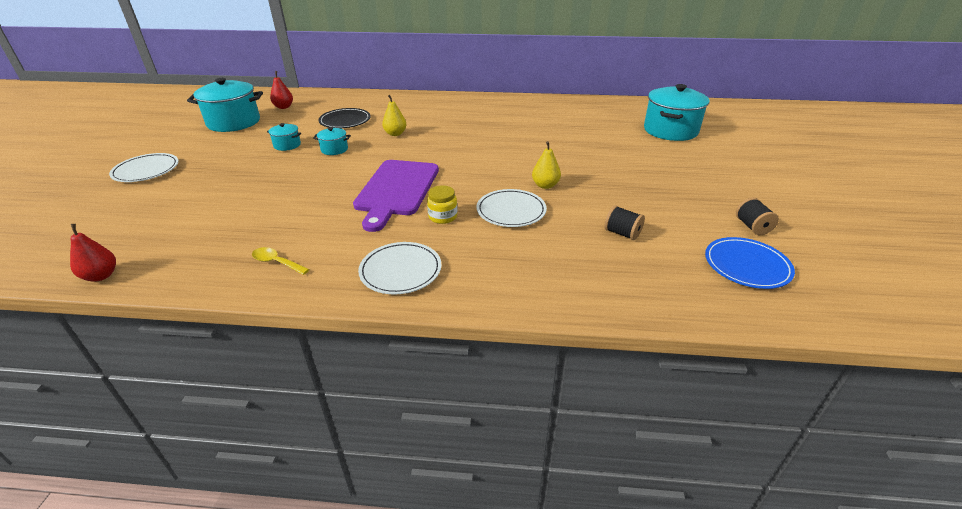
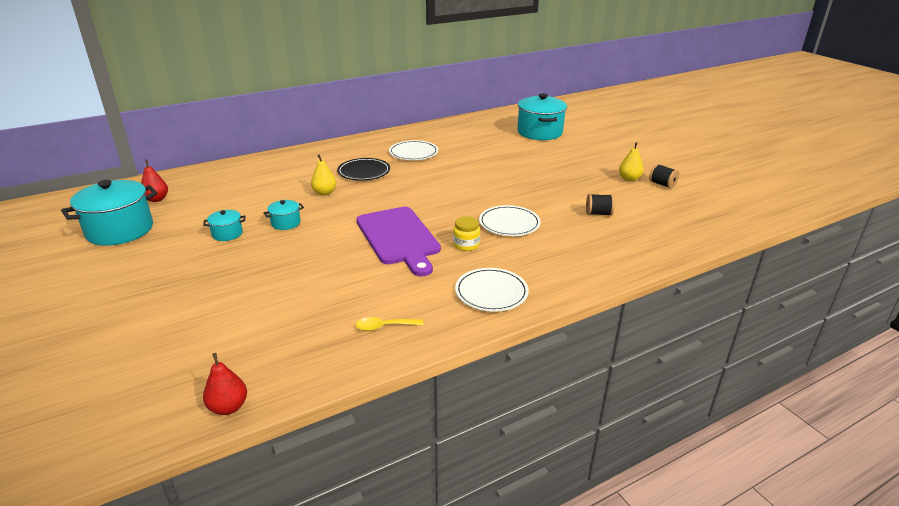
camera: 35 degrees left, 5 degrees down
(146, 170) = (94, 308): white plate -> white plate (413, 153)
(345, 121) = (253, 194): black plate -> black plate (364, 172)
(545, 185) = (508, 198): yellow pear -> yellow pear (629, 179)
(747, 265) = (685, 208): blue plate -> none

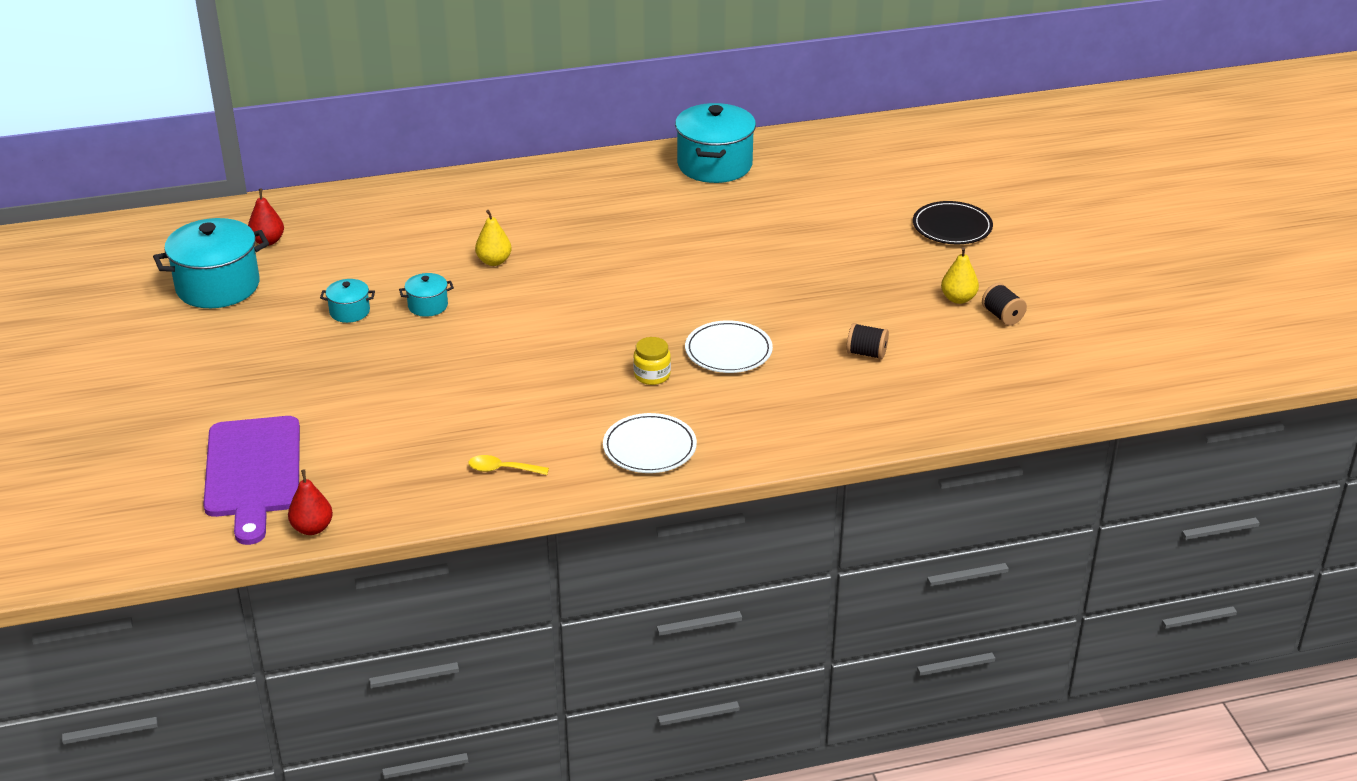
camera: 15 degrees right, 5 degrees up
(364, 172) = (562, 230): black plate -> black plate (952, 227)
(398, 238) = (567, 351): purple cutting board -> purple cutting board (253, 472)
(413, 153) = (651, 202): white plate -> none
(539, 132) = (876, 184): turquoise pot -> turquoise pot (714, 165)

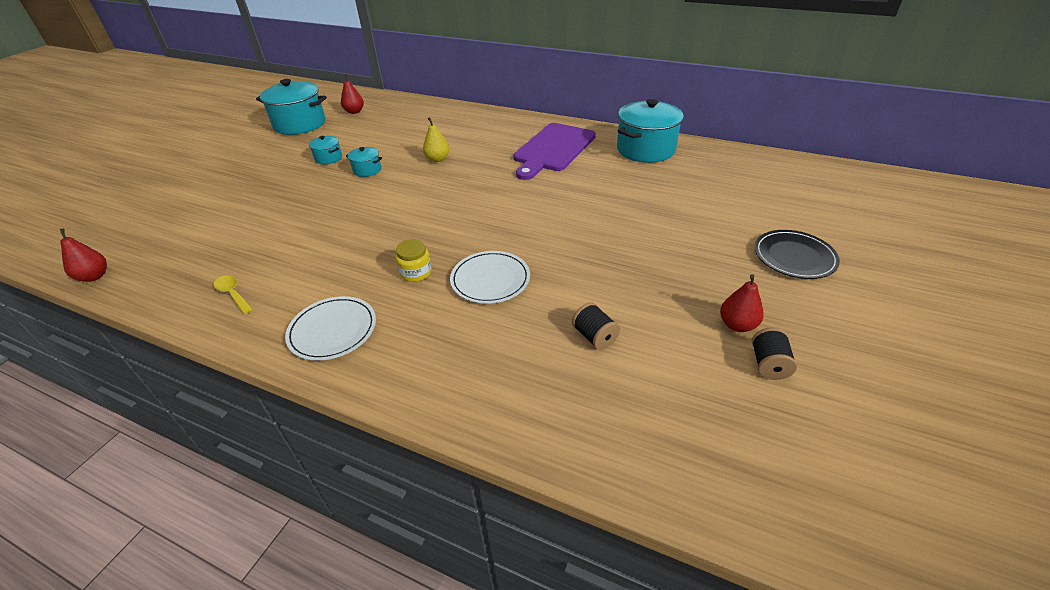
camera: 40 degrees right, 5 degrees up
(253, 472) = (139, 225): purple cutting board -> purple cutting board (553, 149)
(958, 299) = (737, 325): yellow pear -> red pear

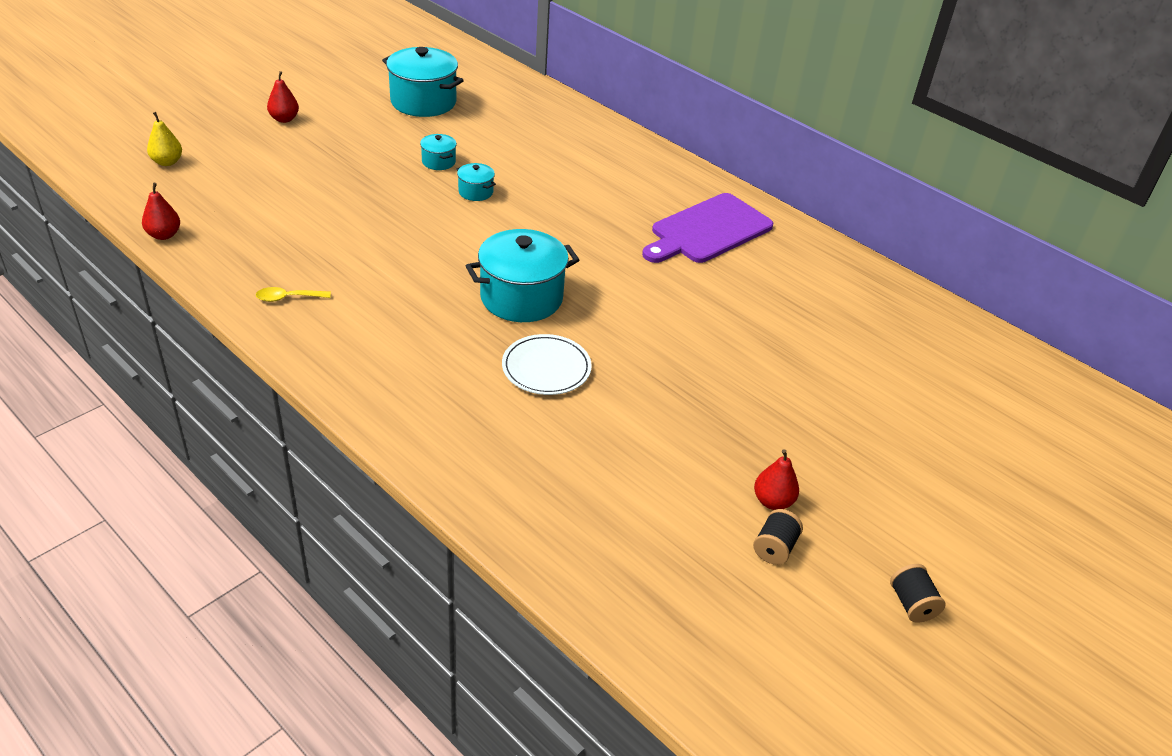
camera: 15 degrees right, 0 degrees up
(233, 294) = (288, 298): yellow spoon -> yellow spoon turned 75 degrees counterclockwise
(333, 330) = (369, 367): white plate -> none
(354, 112) = (494, 101): red pear -> red pear (284, 119)
(416, 272) = (474, 335): yellow jar -> none
(437, 159) = (562, 202): yellow pear -> yellow pear (167, 162)
(594, 336) = (618, 461): black spool -> black spool (912, 604)
(645, 150) = (823, 267): turquoise pot -> turquoise pot (521, 298)
(794, 257) = (896, 455): black plate -> none

